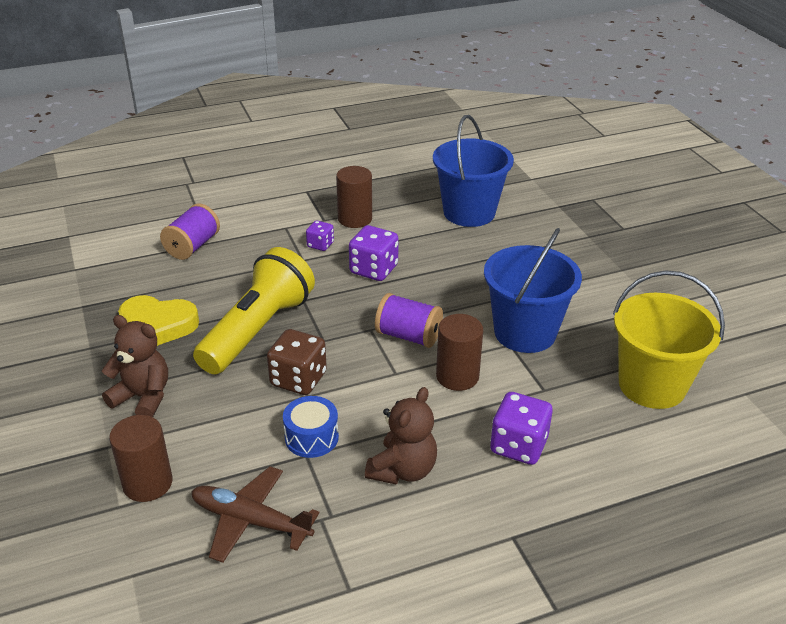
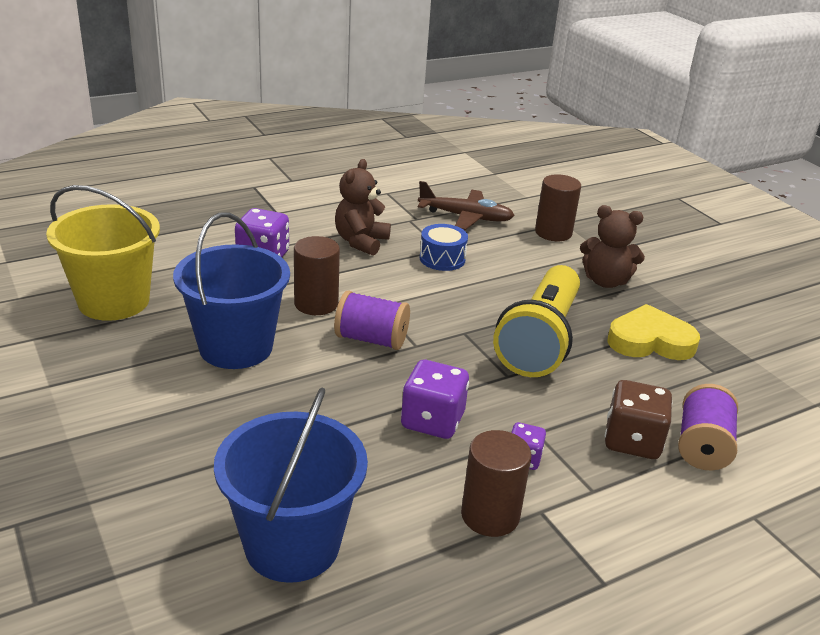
camera: 170 degrees right, 5 degrees down
(298, 379) = (473, 297): brown dice -> brown dice (632, 441)

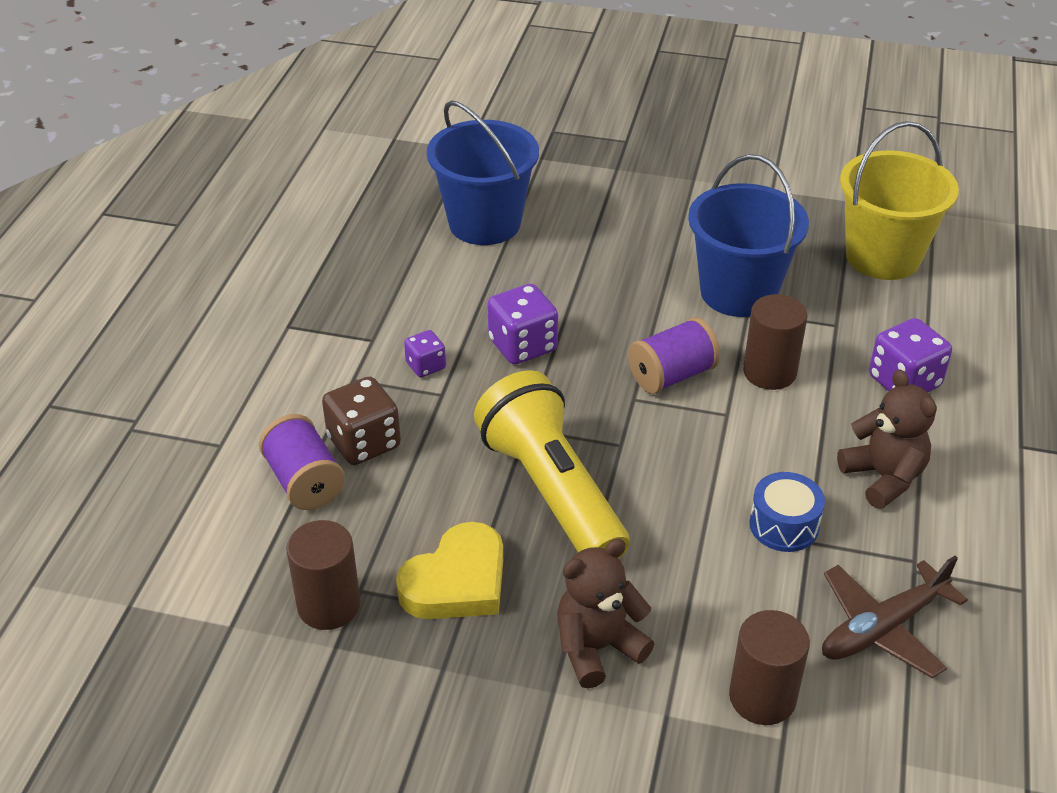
camera: 135 degrees right, 10 degrees up
(490, 515) = (400, 314): brown cylinder -> brown cylinder (329, 605)

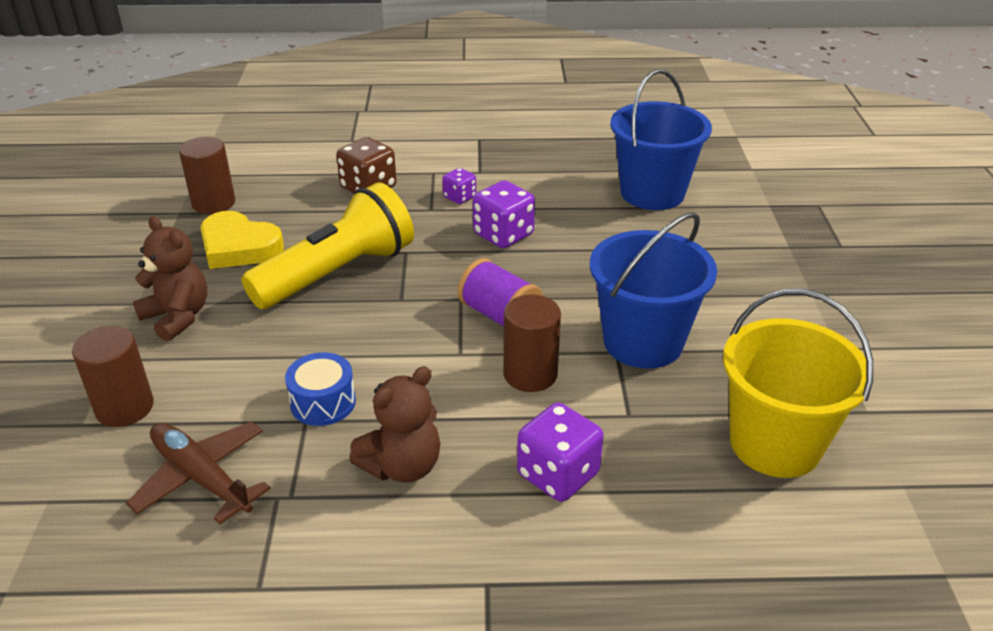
camera: 75 degrees right, 5 degrees down
(304, 481) = (324, 174): purple spool -> none

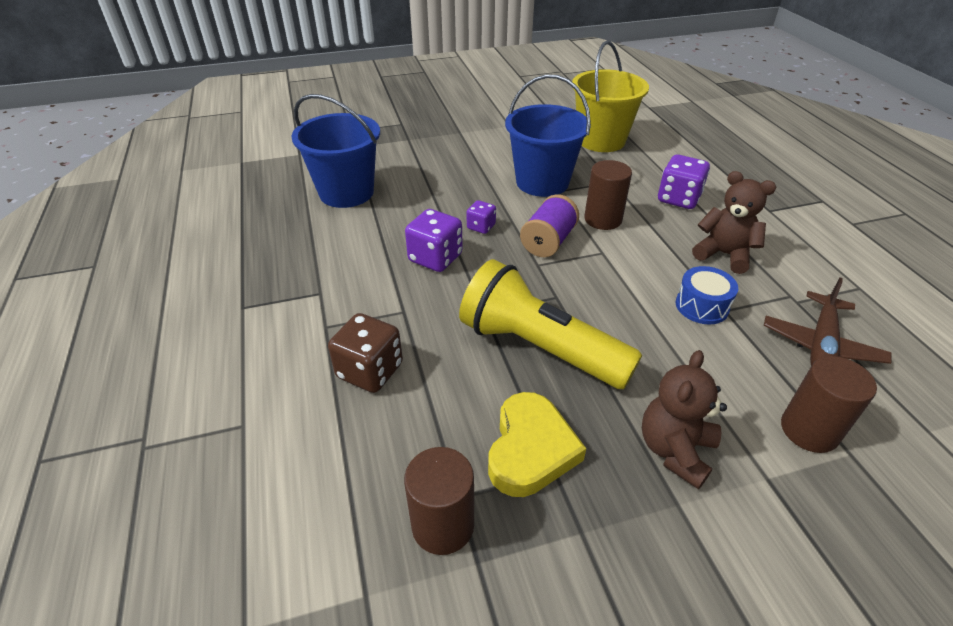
camera: 105 degrees left, 5 degrees up
(459, 197) = (376, 296): purple dice -> purple dice (481, 227)

